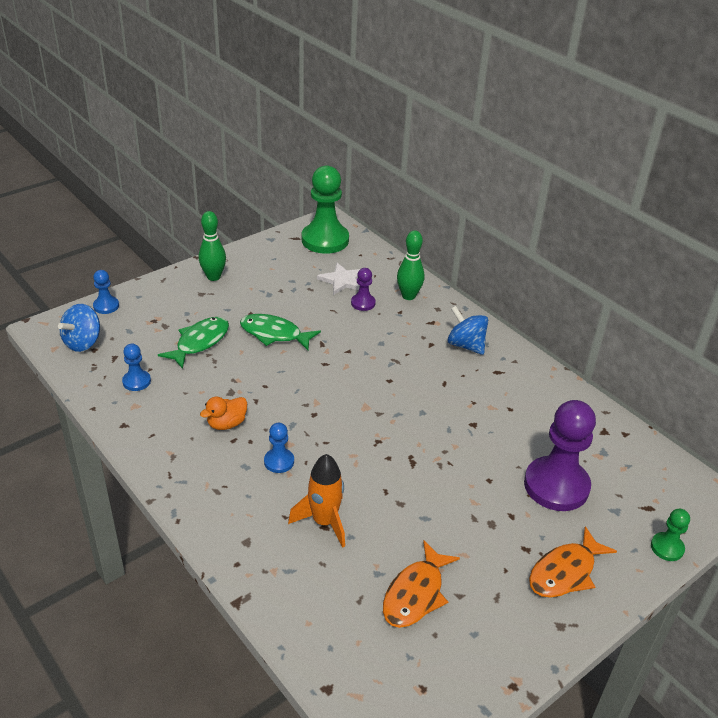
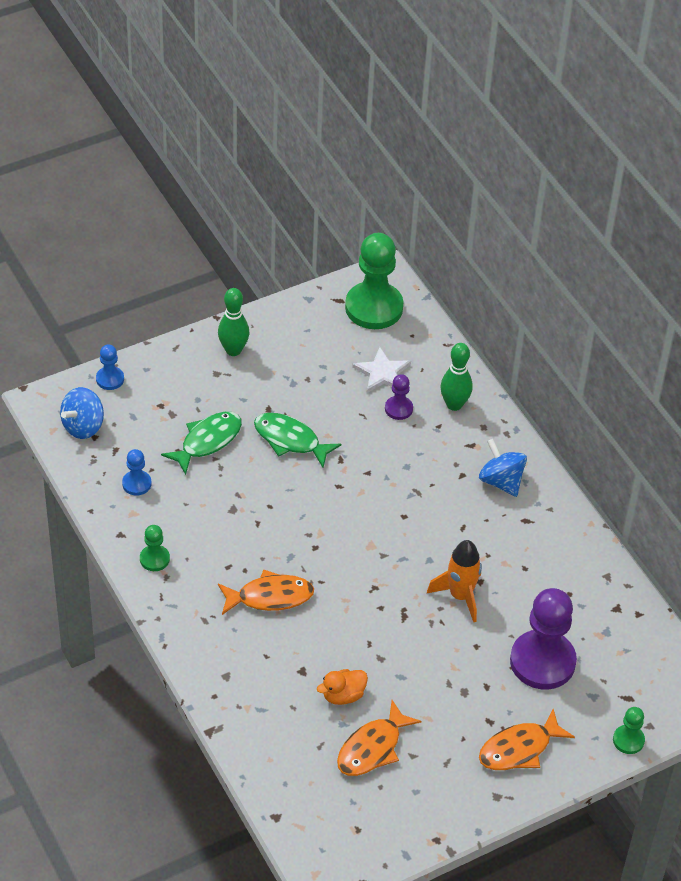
camera: 10 degrees right, 10 degrees up
(159, 442) = (154, 559): none -> green pawn
(226, 424) = (224, 547): orange duck -> orange duck (343, 695)
(279, 461) = (270, 597): blue pawn -> orange fish
(324, 522) = (302, 667): orange rocket -> orange rocket (460, 596)

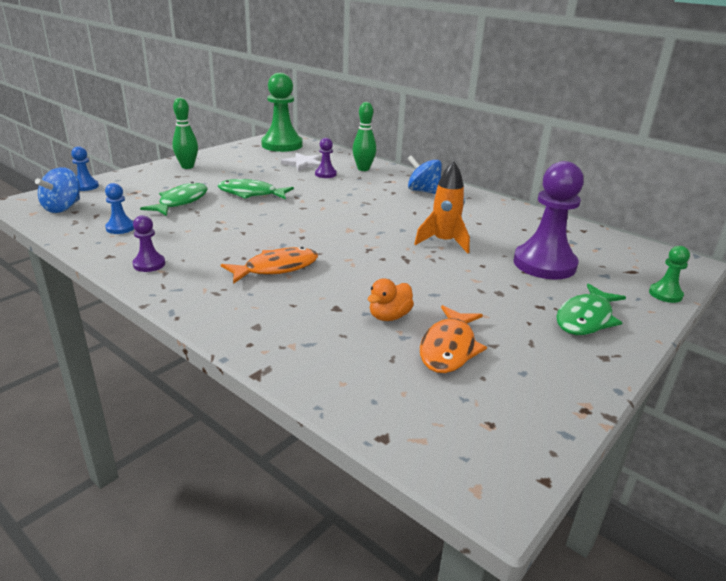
camera: 20 degrees left, 20 degrees down
(154, 559) = (149, 264): green pawn -> purple pawn
(519, 749) = (586, 318): orange fish -> green fish

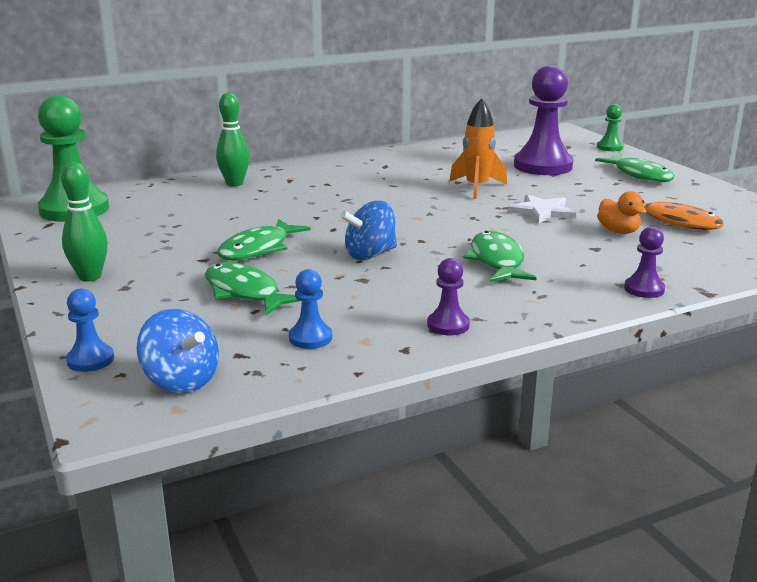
camera: 65 degrees left, 5 degrees down
(276, 268) = (497, 261): orange fish -> green fish
(304, 164) = (175, 208): white star -> white star (542, 211)
(325, 174) = (230, 203): purple pawn -> purple pawn (644, 289)
(423, 191) = (337, 171): blue spinning top -> blue spinning top (370, 254)

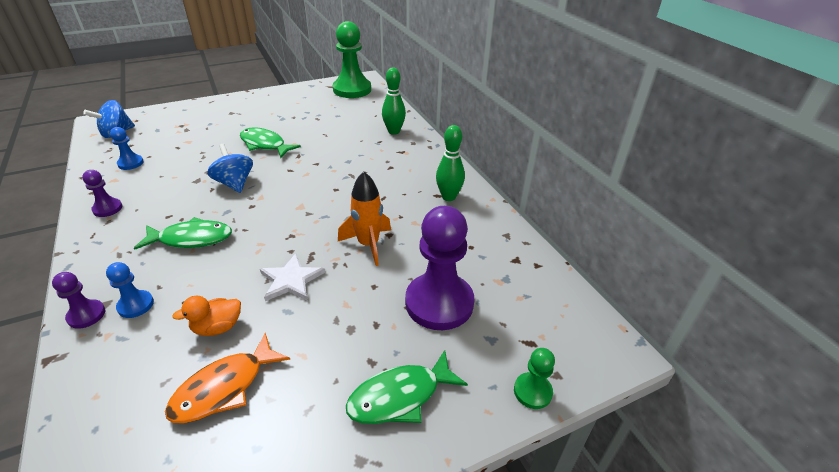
camera: 90 degrees right, 15 degrees up
(90, 277) = (249, 103): green bowling pin -> green bowling pin (448, 197)
(90, 360) = (155, 113): blue pawn -> blue pawn (135, 305)
(245, 292) = (202, 143): green fish -> none

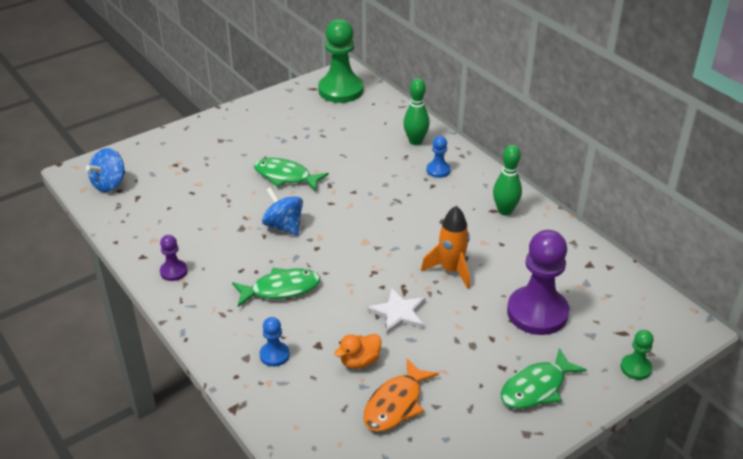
camera: 10 degrees left, 0 degrees up
(86, 315) = (237, 370): purple pawn -> none
(130, 163) = (156, 218): blue pawn -> blue pawn (438, 170)

